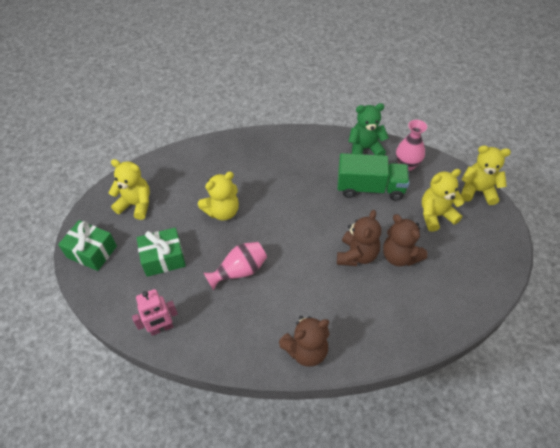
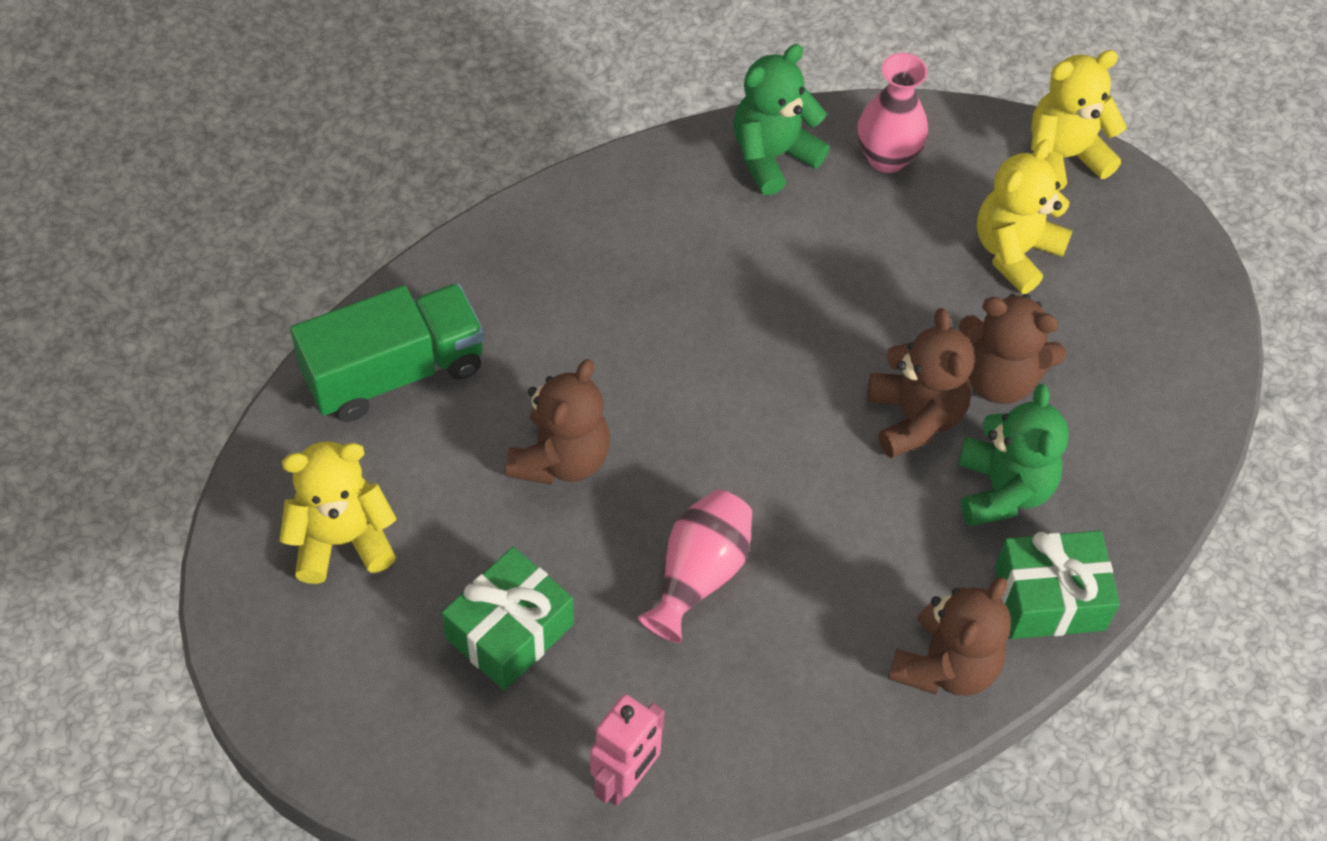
camera: 35 degrees left, 5 degrees up
(92, 252) = (328, 702): green gift -> green gift (1049, 598)
(222, 211) = (561, 458): yellow teddy bear -> brown teddy bear
(370, 188) = (845, 250): green truck -> green truck (394, 372)
(374, 297) = (1002, 490): none -> green teddy bear

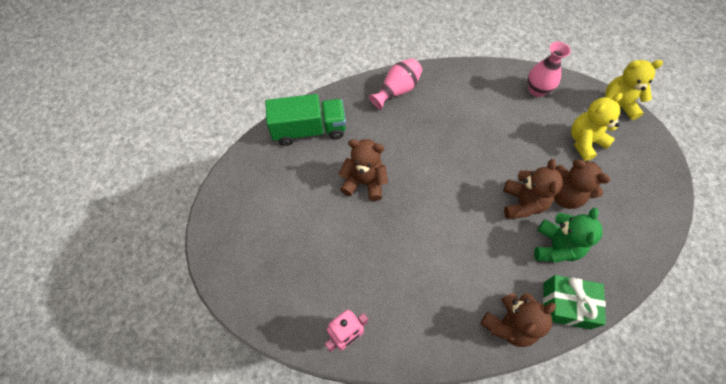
camera: 20 degrees right, 5 degrees up
(341, 540) = (264, 193): yellow teddy bear -> none
(510, 631) = (319, 252): green gift -> none
(561, 458) = (364, 182): brown teddy bear -> brown teddy bear turned 120 degrees counterclockwise
(698, 574) = (407, 249): pink vase -> pink vase (397, 90)
(772, 156) = (488, 79): green teddy bear -> none

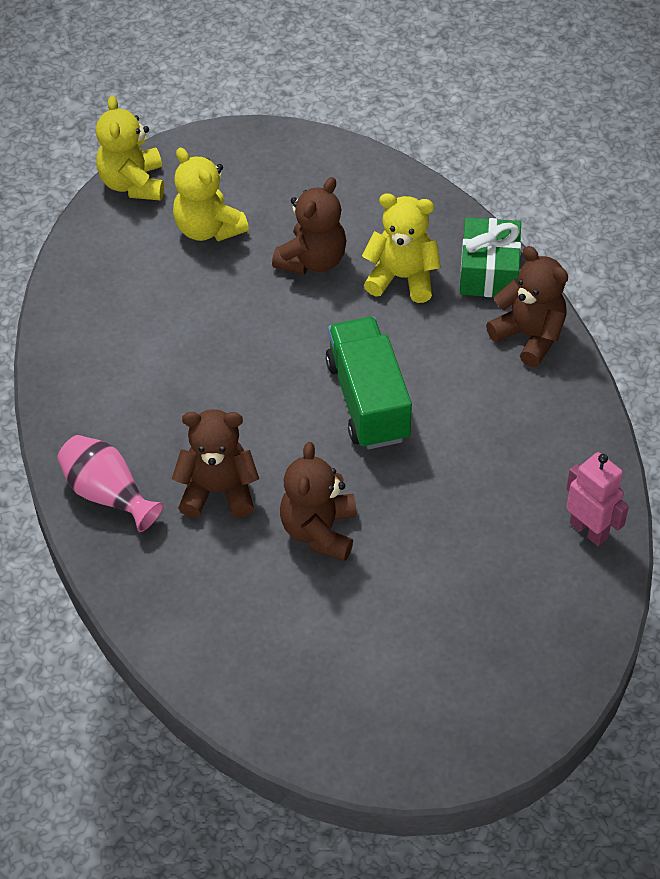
camera: 95 degrees left, 10 degrees down
(309, 130) = (212, 634): green truck -> green truck (368, 400)
(522, 203) = (333, 313): brown teddy bear -> brown teddy bear (218, 491)
(537, 90) = (100, 283): pink vase -> none
(555, 247) = (402, 278): green teddy bear -> yellow teddy bear

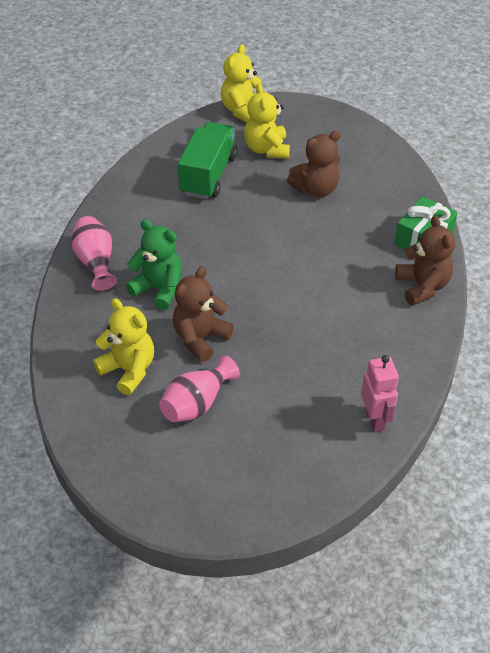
camera: 30 degrees right, 5 degrees down
(218, 491) = (159, 289): brown teddy bear -> green teddy bear
(368, 400) = (289, 279): green truck -> green truck (208, 175)
(377, 615) = (197, 403): none -> pink vase
(402, 278) = (364, 220): yellow teddy bear -> yellow teddy bear (128, 370)

